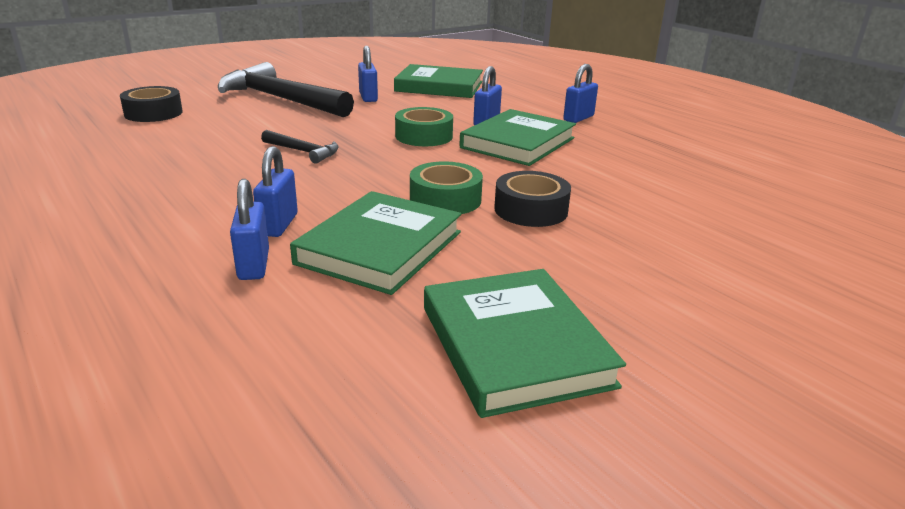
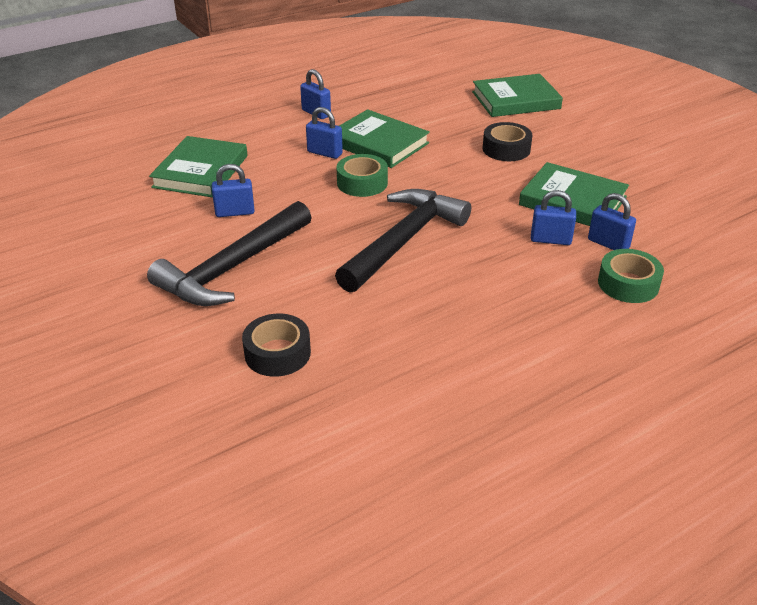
camera: 85 degrees left, 10 degrees up
(254, 265) = (608, 244): blue padlock -> blue padlock turned 45 degrees clockwise
(303, 152) = (404, 240): black hammer -> black hammer, size x2.20
(445, 199) = (495, 177): green tape -> green tape (628, 284)
(514, 345) = (658, 166): green book -> green book (515, 100)

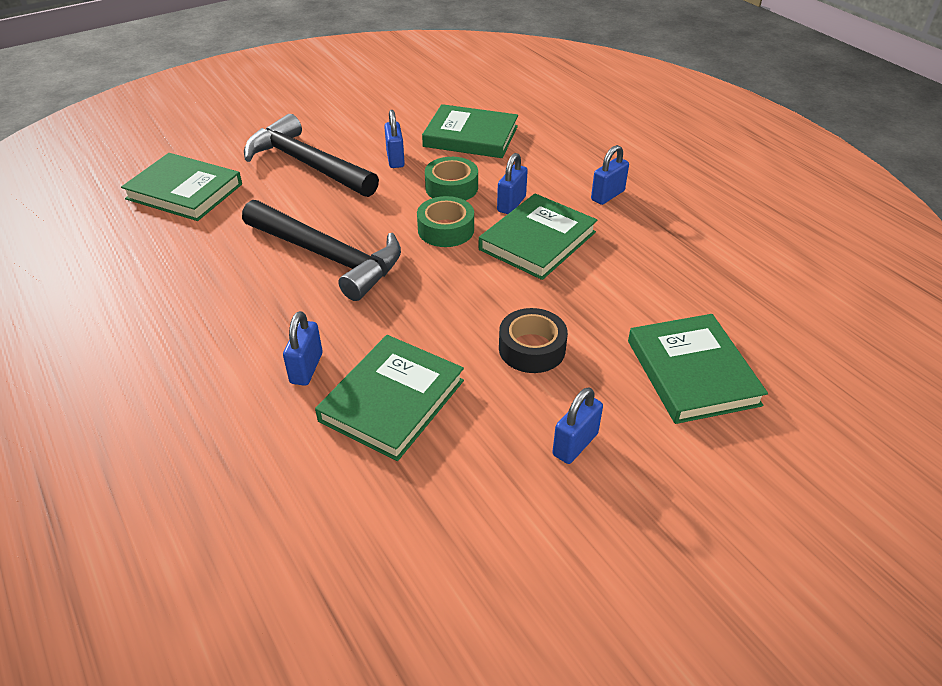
camera: 90 degrees right, 5 degrees up
(277, 353) = (184, 191): black tape -> green book
(608, 244) = (286, 421): blue padlock -> blue padlock (575, 444)
(628, 284) = (200, 426): green tape -> green tape (451, 187)

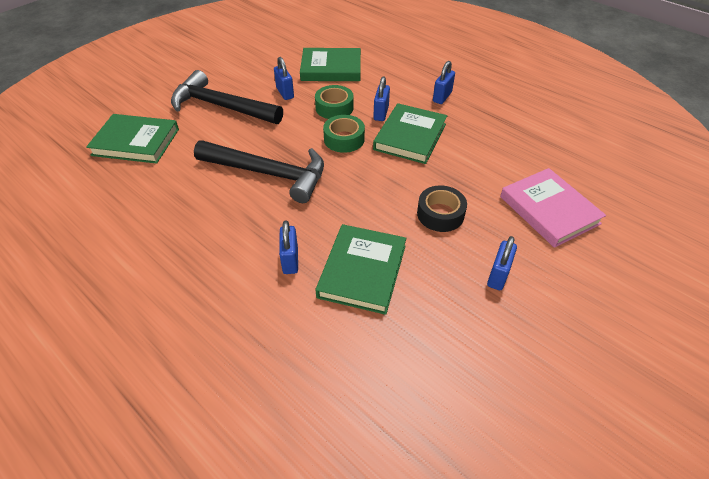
camera: 15 degrees left, 5 degrees up
(692, 372) = (549, 210): green book -> pink book

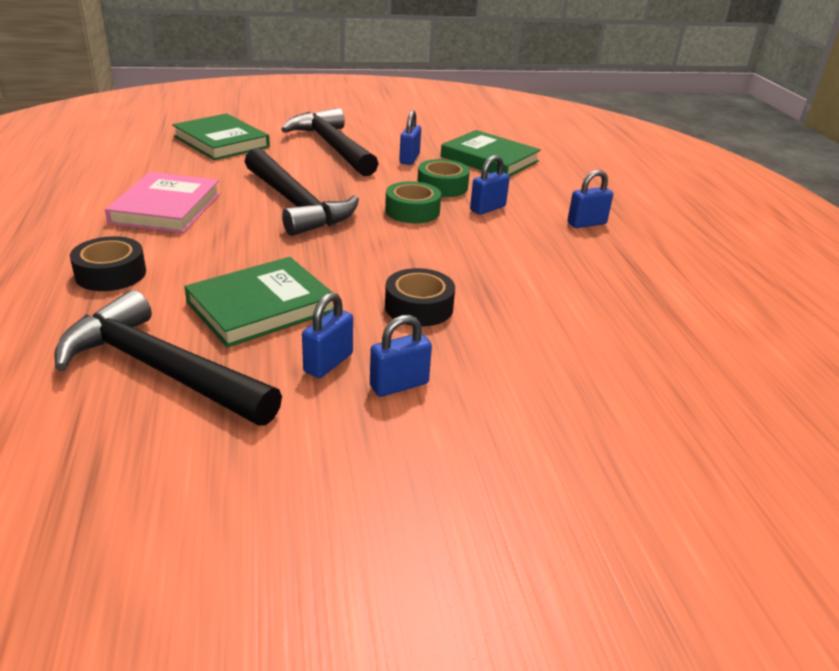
camera: 35 degrees right, 15 degrees down
(235, 309) = (111, 274): none -> black tape
(290, 260) = (210, 267): blue padlock -> blue padlock (328, 363)
(373, 358) = (159, 369): none -> black hammer
(410, 137) = (490, 237): green book -> none
(549, 210) = (566, 368): pink book -> pink book (166, 208)

